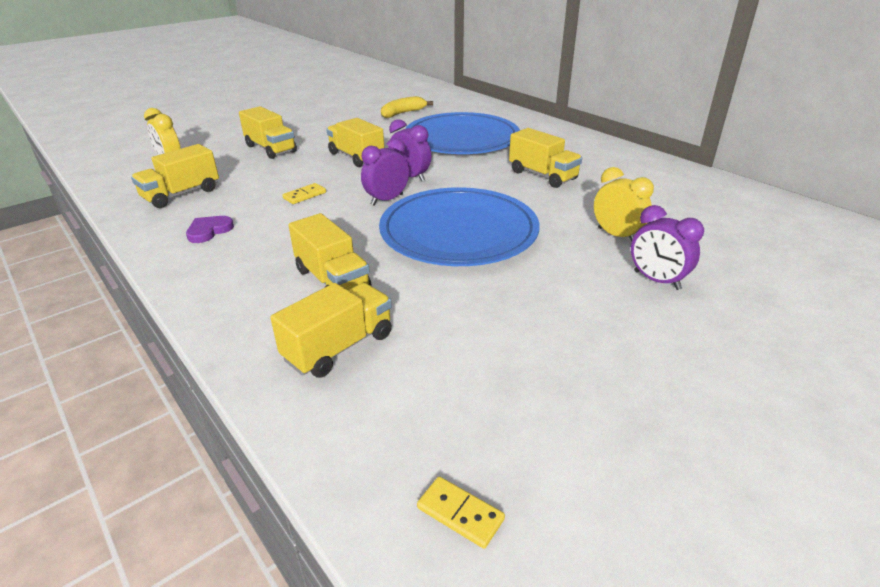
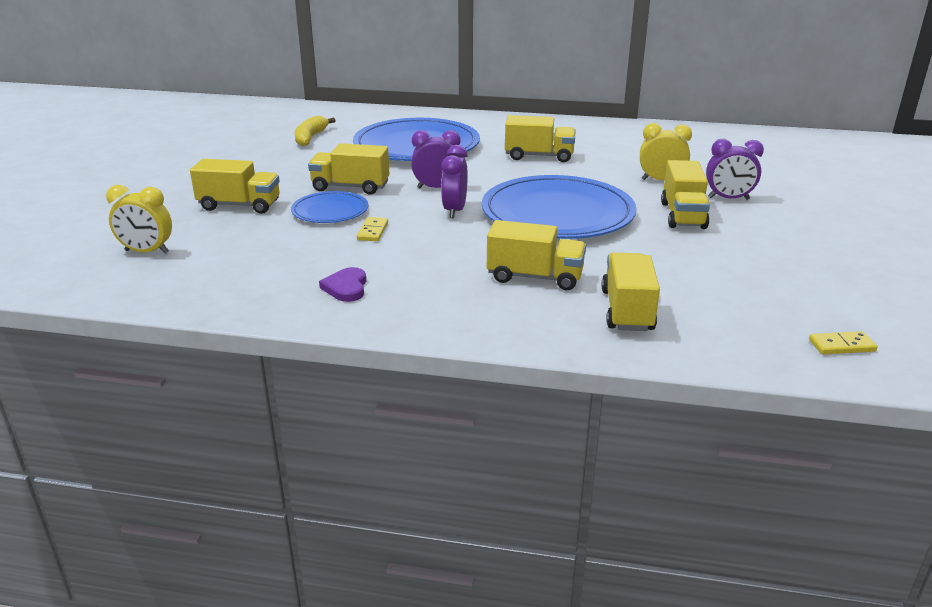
camera: 40 degrees left, 5 degrees down
(181, 194) = (238, 272): yellow truck -> yellow truck (683, 215)
(310, 170) = (330, 211): none -> blue plate

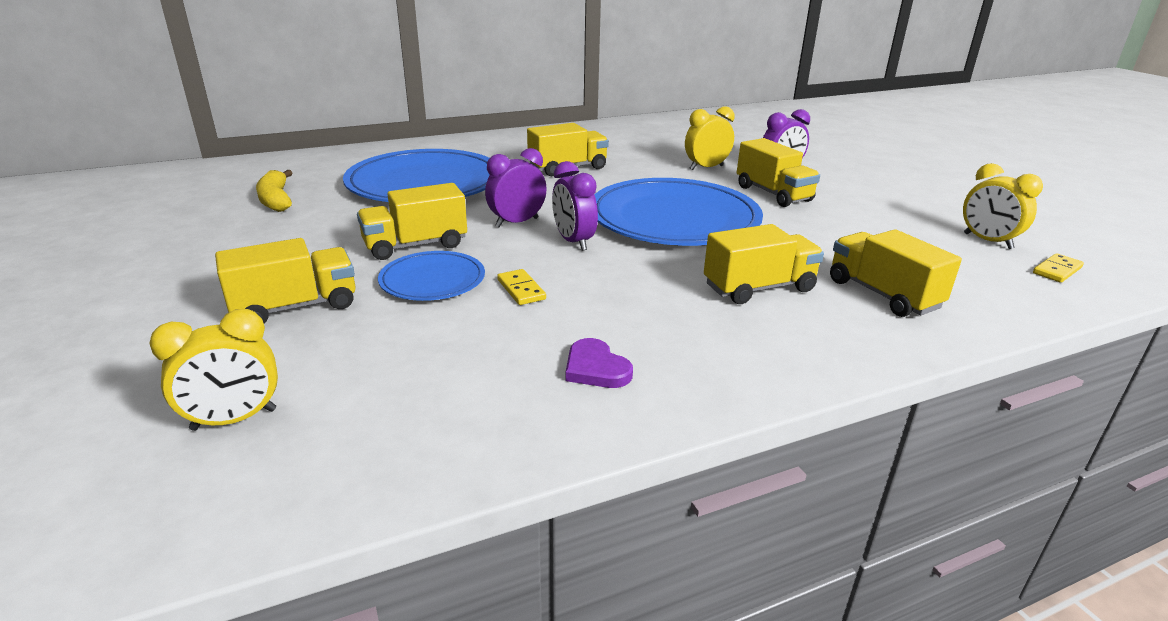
camera: 35 degrees left, 0 degrees up
(821, 305) = (987, 241): none -> yellow clock

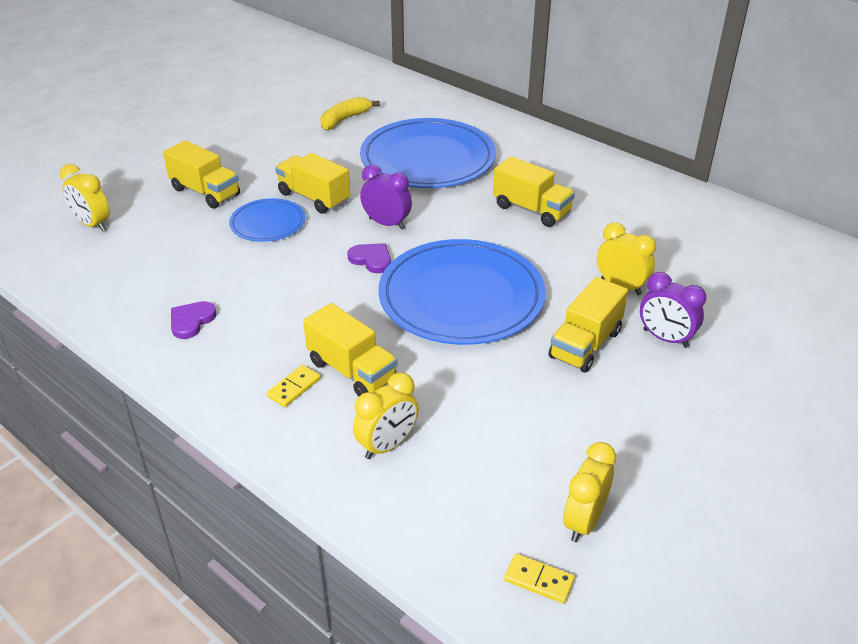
camera: 65 degrees right, 10 degrees up
(521, 289) = (277, 261): yellow domino -> yellow domino (294, 388)
(573, 242) = (371, 259): purple clock -> purple heart
(882, 294) = (387, 445): yellow truck -> yellow clock

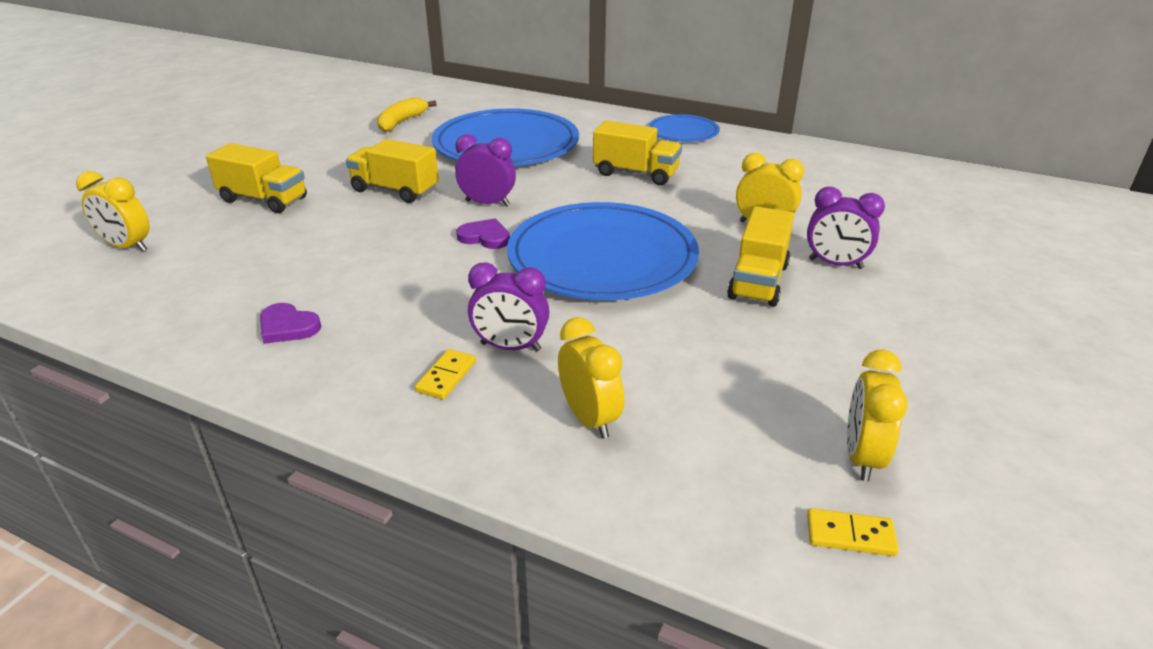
camera: 15 degrees left, 5 degrees down
(191, 321) = (288, 327): purple heart -> purple heart turned 75 degrees counterclockwise
(268, 223) = (350, 219): blue plate -> blue plate (683, 132)
(352, 371) = (510, 347): yellow truck -> purple clock
(387, 445) = (589, 418): yellow clock -> yellow clock turned 60 degrees counterclockwise

